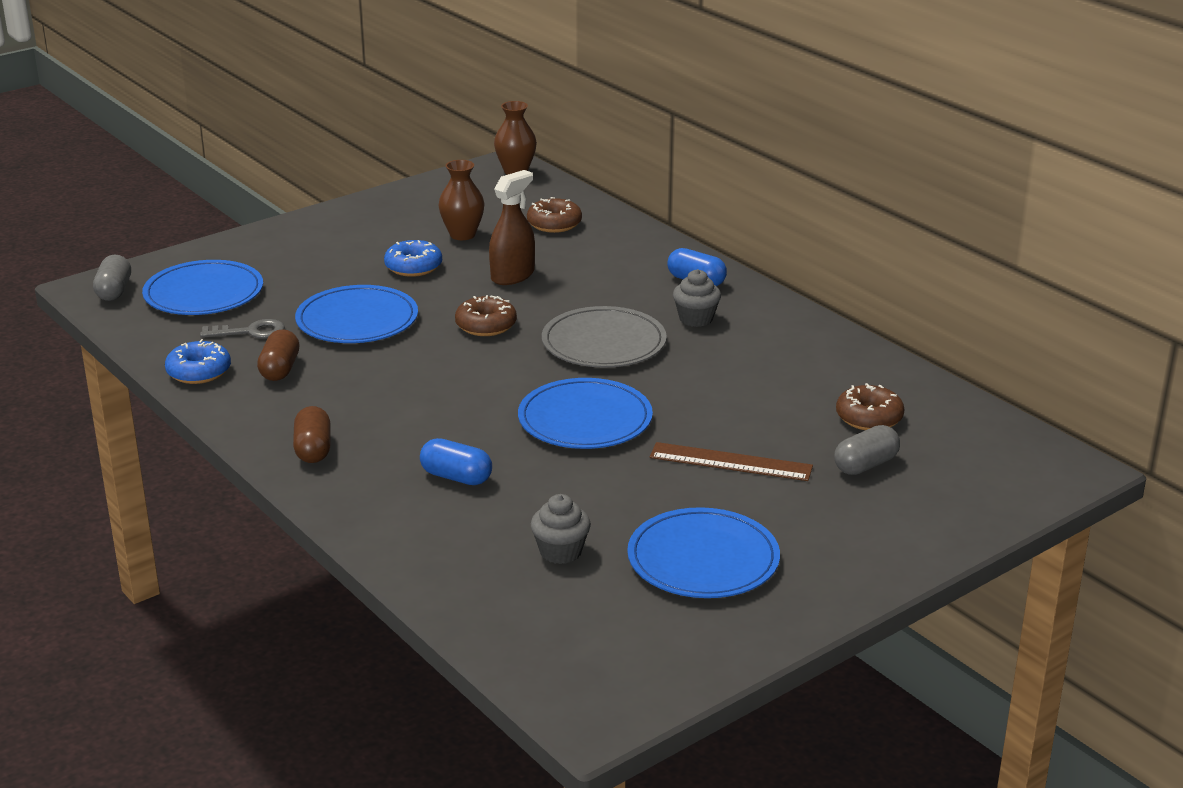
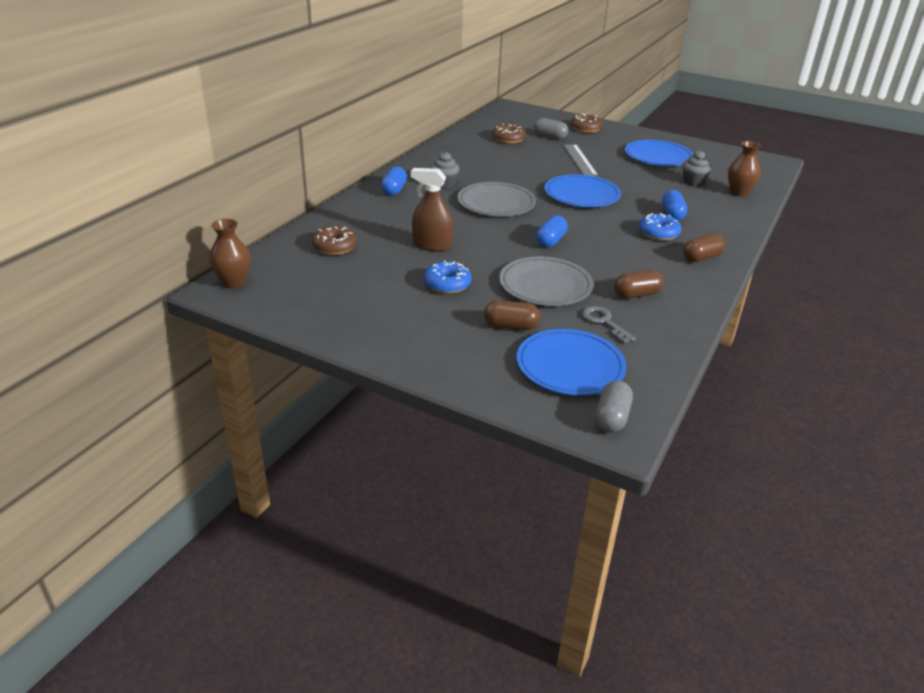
camera: 115 degrees left, 5 degrees up
(114, 291) = (611, 417): grey capsule -> grey capsule turned 45 degrees counterclockwise
(199, 372) = (675, 325): blue donut -> blue donut (658, 233)
(299, 281) = (511, 326): none -> brown capsule
(357, 320) = (545, 285): blue plate -> grey plate
(458, 352) = (550, 241): none -> blue capsule
(462, 235) = (377, 278): brown vase -> brown vase (738, 193)
(486, 325) = (509, 240): brown donut -> brown donut (585, 128)
(730, 462) = (579, 160): brown ruler -> grey ruler

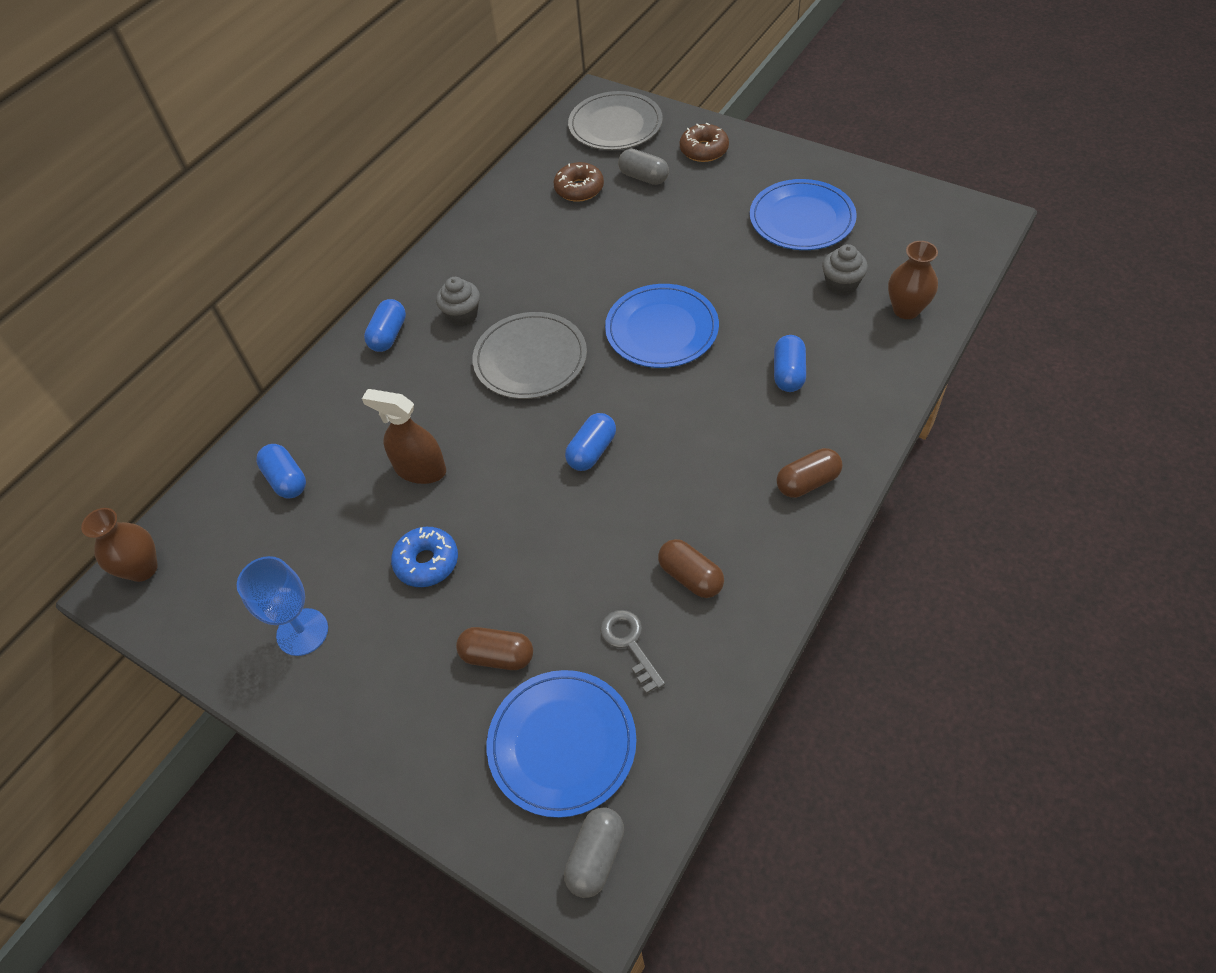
camera: 10 degrees right, 20 degrees up
(335, 247) = (286, 480): brown donut -> blue capsule
(362, 313) = (302, 632): none -> blue goblet
(545, 285) = (564, 559): grey plate -> grey plate (615, 125)
(579, 160) = (677, 237): grey ruler -> none
(636, 294) = (690, 577): brown capsule -> brown capsule turned 60 degrees clockwise
(658, 233) = (756, 424): blue donut -> none

